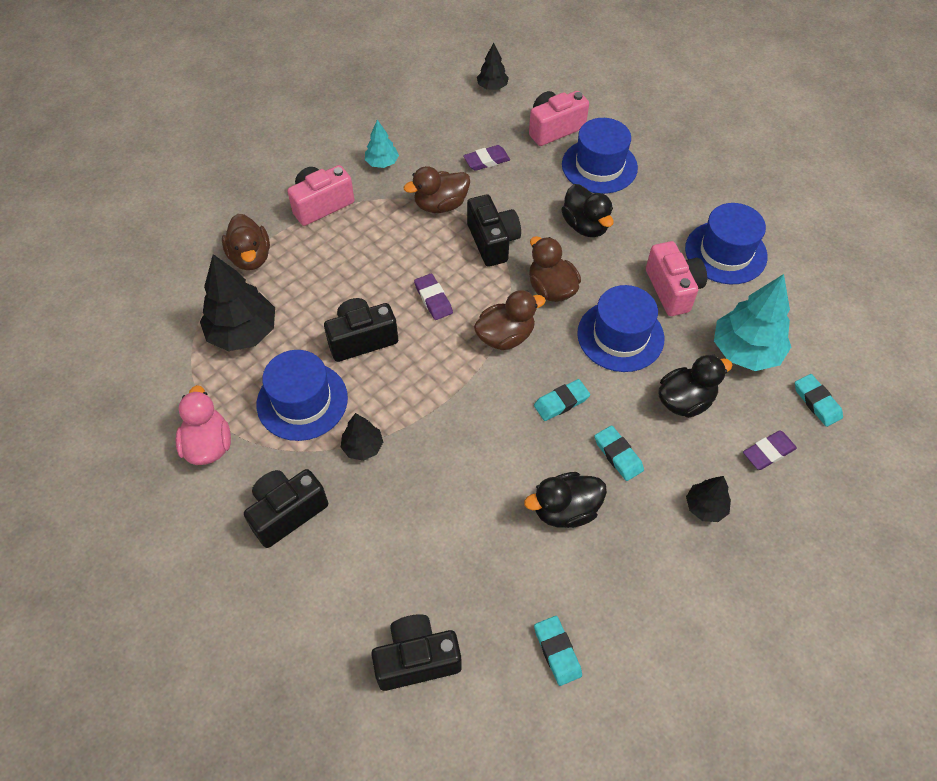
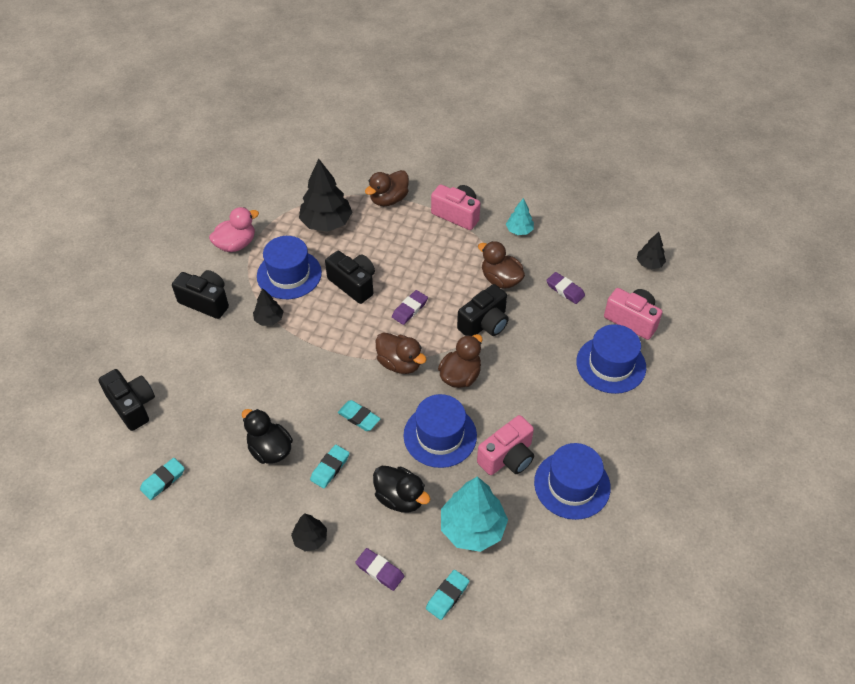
camera: 65 degrees right, 5 degrees down
(585, 226) = (538, 376): black duck -> none

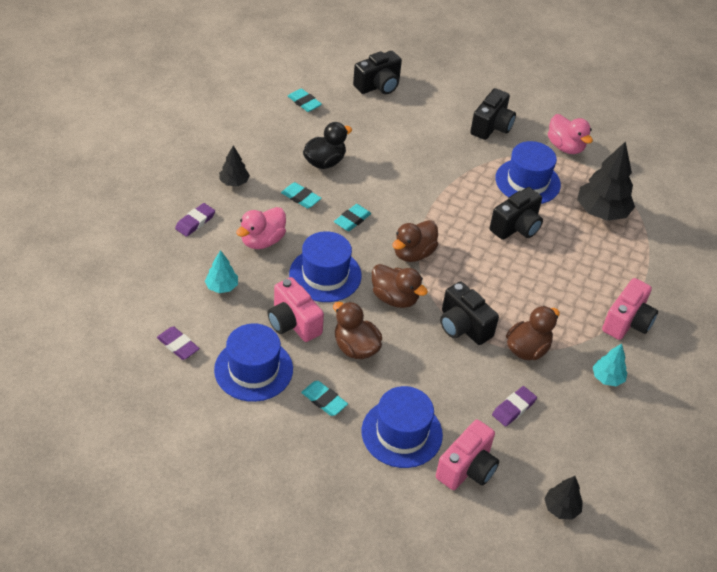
camera: 90 degrees right, 5 degrees down
(269, 319) = (470, 166): black tree -> none
(389, 199) = (644, 264): brown duck -> brown duck (355, 347)
(400, 498) = (262, 241): black duck -> pink duck
(409, 309) = (483, 267): purple eraser -> purple eraser (178, 345)
(447, 596) = (161, 262): turquoise eraser -> turquoise eraser (324, 400)
(472, 528) = (222, 287): turquoise tree -> turquoise tree, size x0.53

